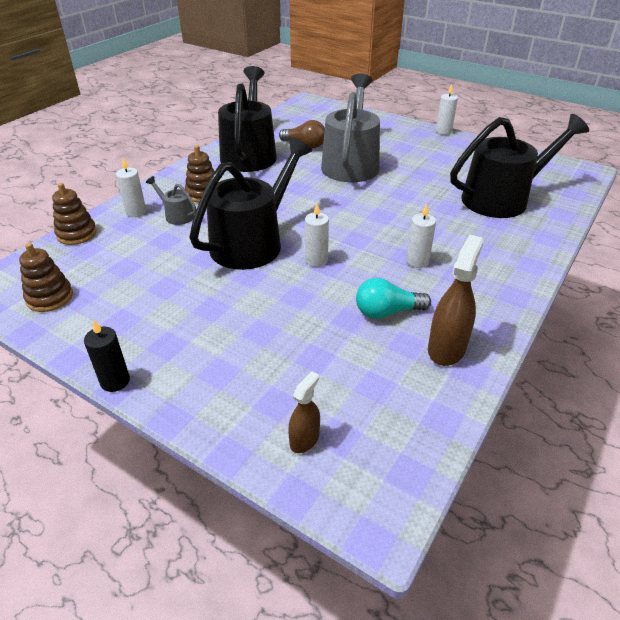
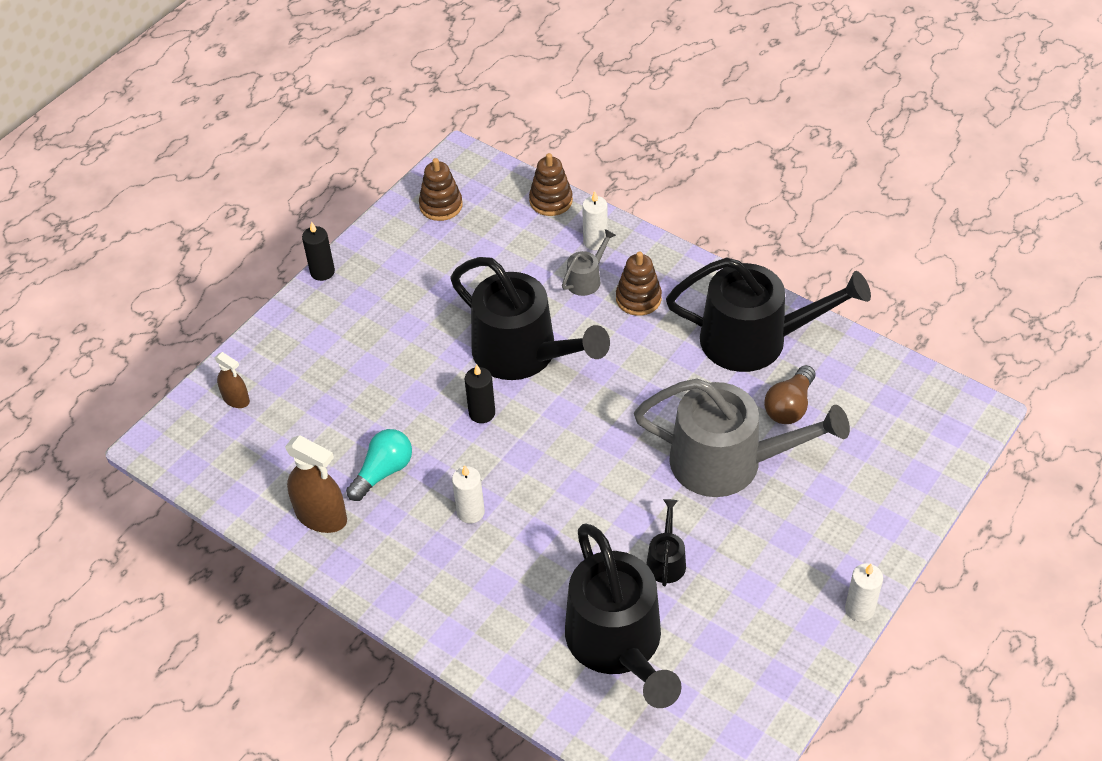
camera: 95 degrees right, 10 degrees up
(316, 260) = (482, 413): white candle -> black candle
(387, 312) = (383, 472): turquoise light bulb -> turquoise light bulb turned 45 degrees clockwise
(432, 183) = (666, 560): none -> black watering can

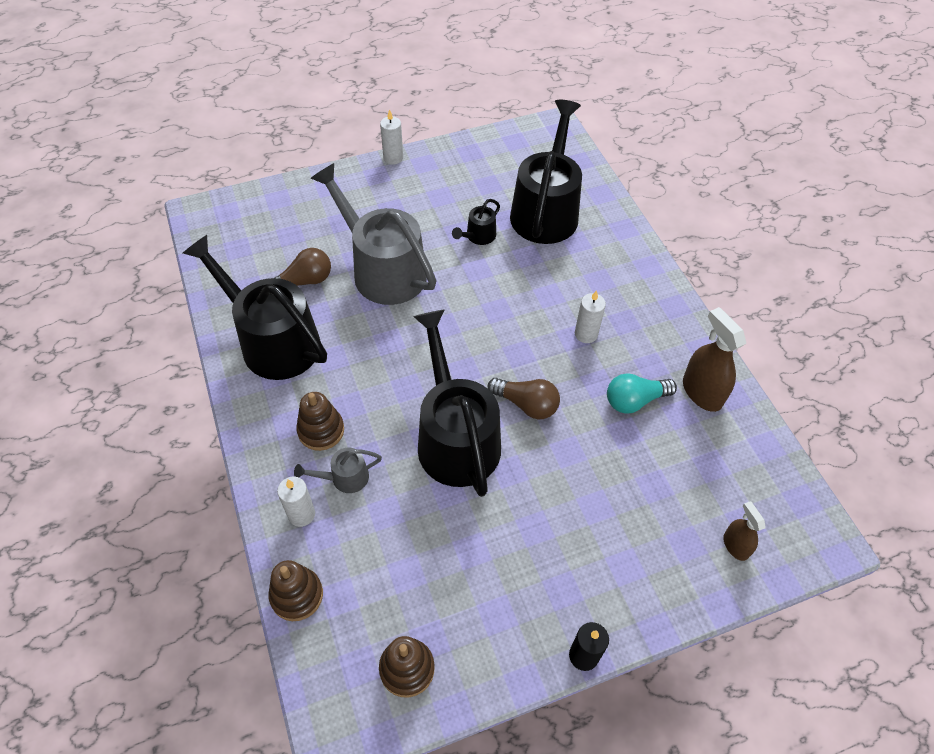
camera: 150 degrees left, 5 degrees up
(482, 413) = (526, 404): black candle -> brown light bulb

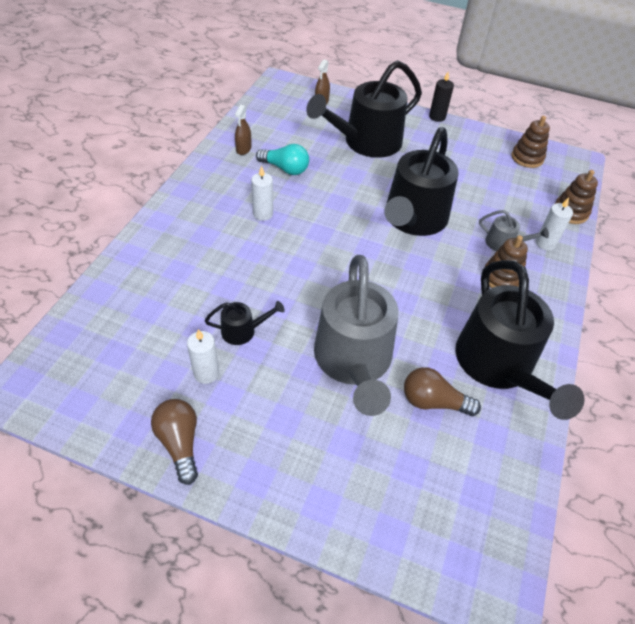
camera: 140 degrees left, 5 degrees down
(393, 158) = (215, 488): white candle -> white candle (206, 373)
(526, 404) = (350, 206): brown light bulb -> brown light bulb (180, 443)
(546, 210) = (161, 311): black watering can -> black watering can (366, 142)
(702, 392) = (243, 149): brown spray bottle -> brown spray bottle, size x0.59

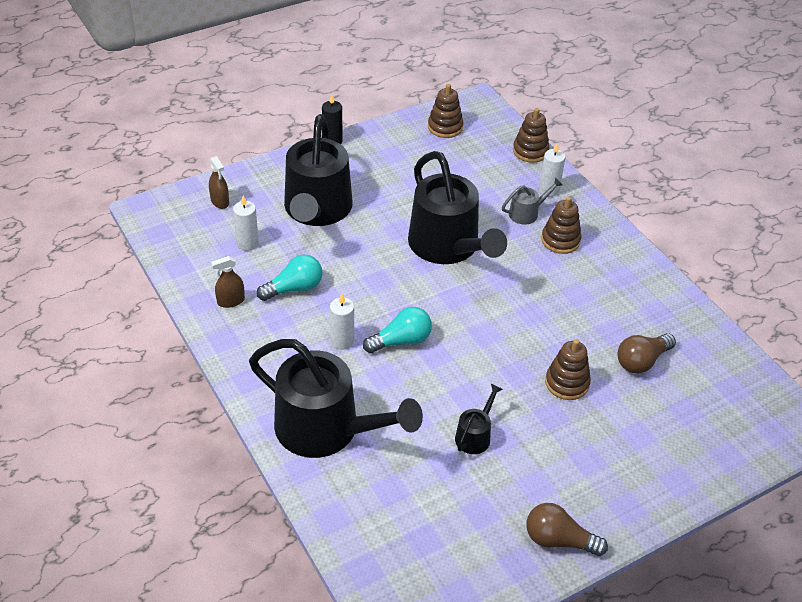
camera: 50 degrees left, 5 degrees down
(206, 373) = (501, 485): white candle -> white candle (247, 243)
(243, 149) = (231, 301): brown spray bottle -> brown spray bottle turned 105 degrees clockwise
(294, 242) = (401, 341): none -> turquoise light bulb
(354, 361) = (567, 383): grey watering can -> brown stacking toy
(498, 365) = (639, 302): black watering can -> black watering can (326, 429)

